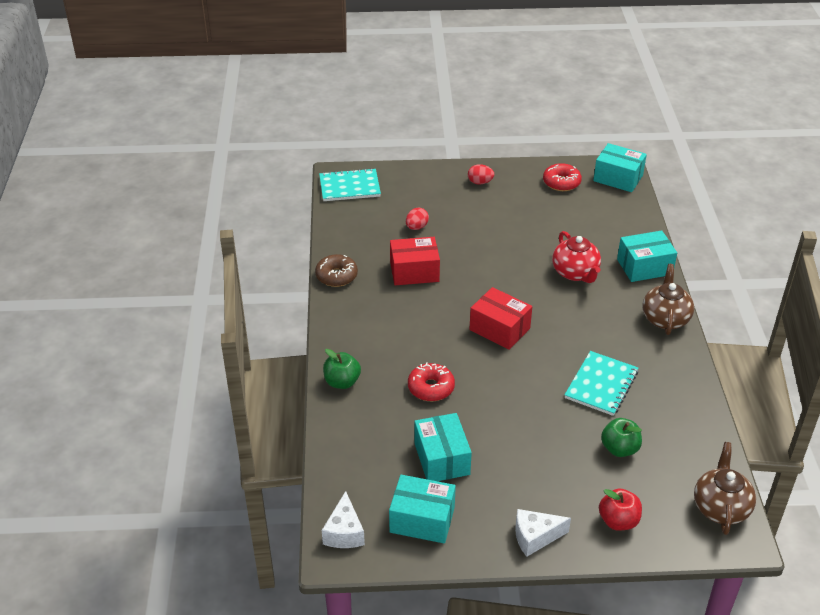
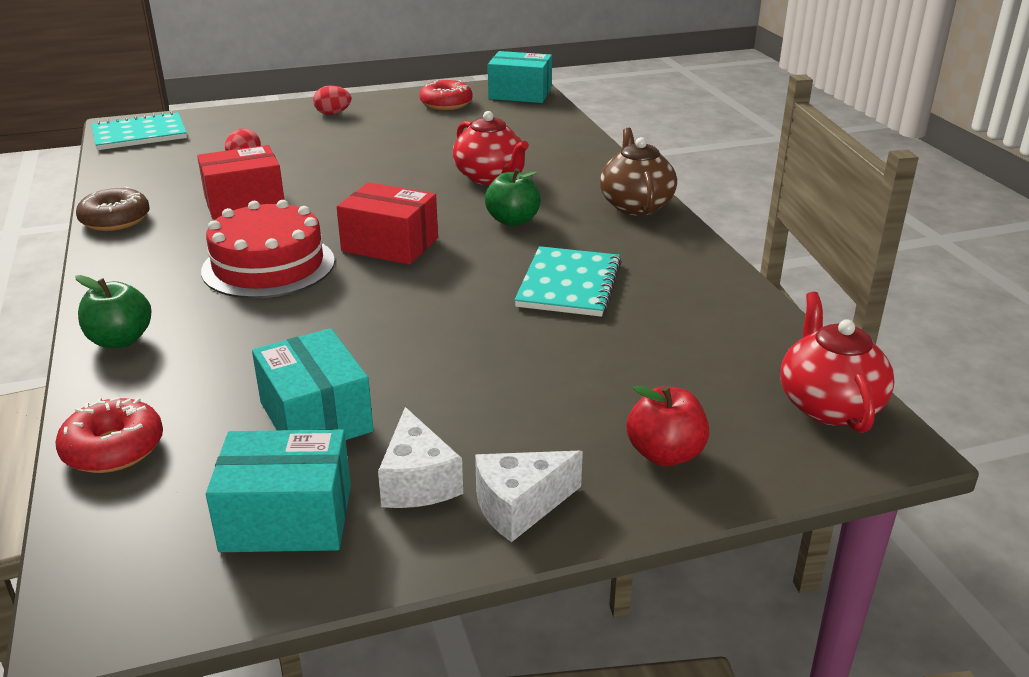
camera: 15 degrees left, 10 degrees down
(344, 532) = (117, 570): white cheese -> white cheese (417, 481)
(425, 335) = (268, 265): none -> red cake
(431, 388) = (284, 326): red donut -> red donut (113, 449)
(619, 449) = (627, 356): green apple -> green apple (513, 220)
(644, 267) = (585, 162): turquoise box -> none
(720, 507) = (828, 405): brown teapot -> red teapot

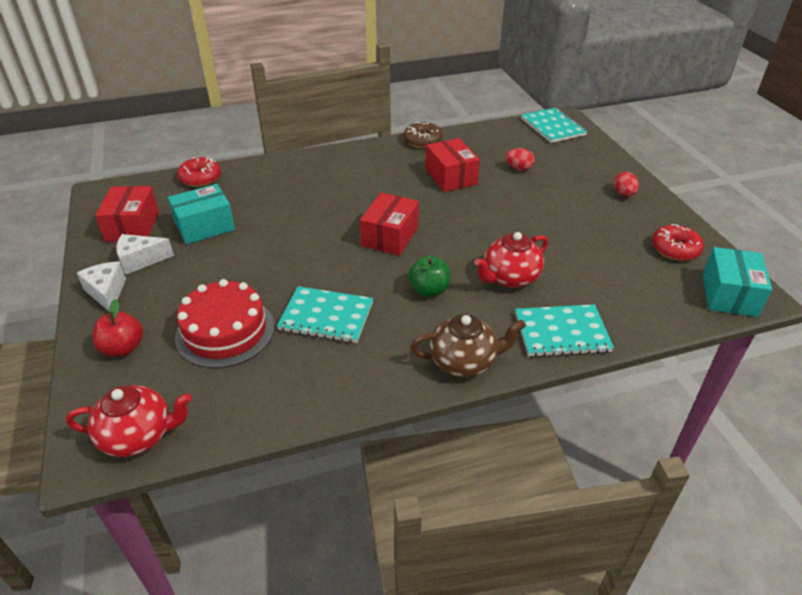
camera: 90 degrees right, 10 degrees up
(120, 340) = (289, 165): green apple -> none
(268, 265) = (364, 195): red cake -> red cake (225, 331)
(287, 518) = (133, 226): turquoise box -> red box
(582, 160) = (562, 332): none -> turquoise notebook

